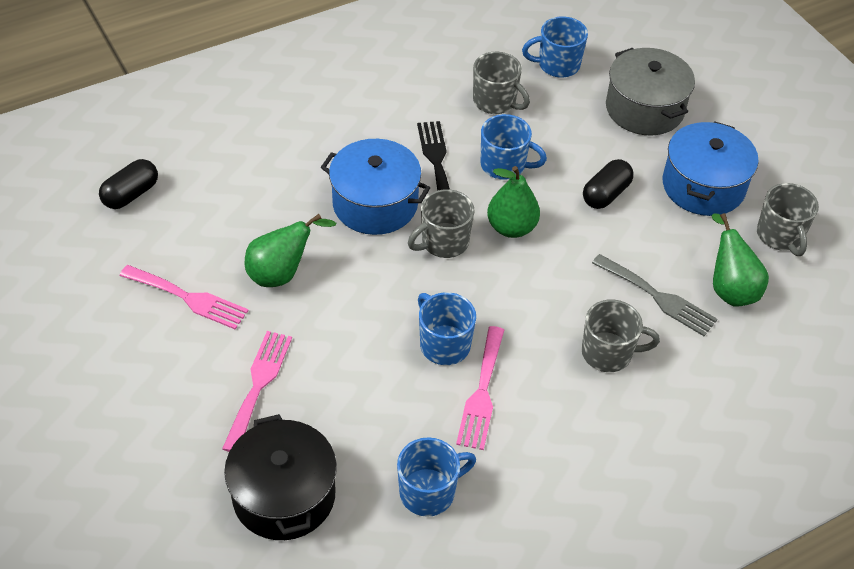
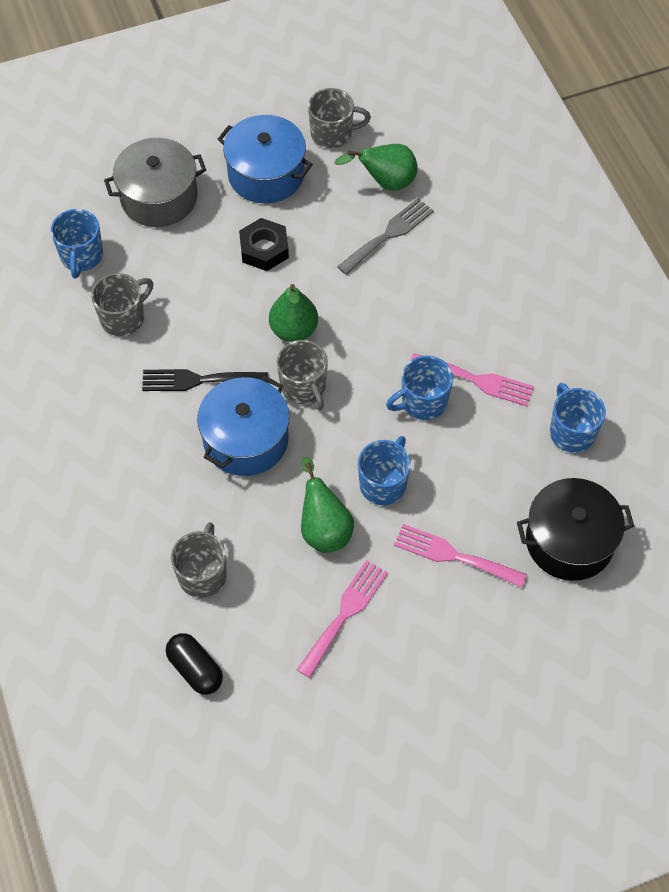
camera: 80 degrees left, 10 degrees up
(504, 165) = (213, 323): blue mug -> blue mug (383, 483)
(606, 194) = (264, 249): black capsule -> black nut
(608, 353) = (444, 281): grey mug -> grey mug (203, 574)

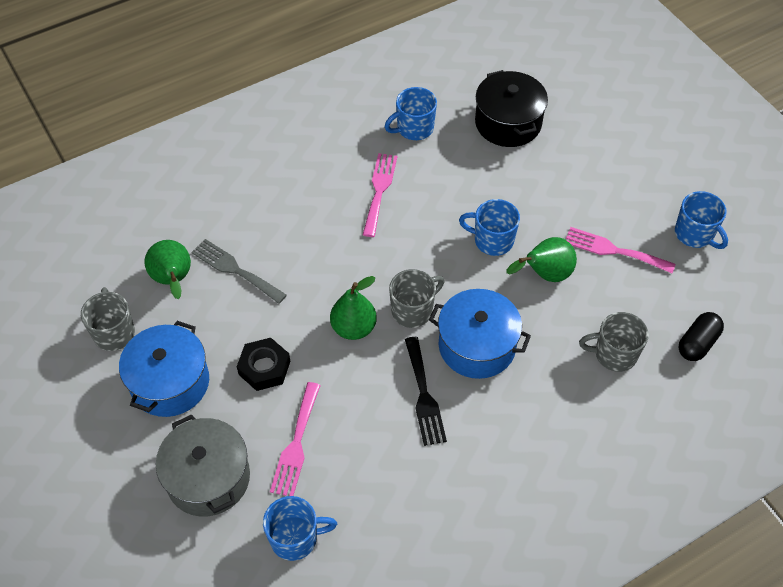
camera: 100 degrees left, 5 degrees down
(123, 318) = (366, 477): grey mug -> none
(422, 402) = (408, 224): blue mug -> blue mug (695, 234)
(453, 555) = (542, 188): pink fork -> pink fork (296, 444)

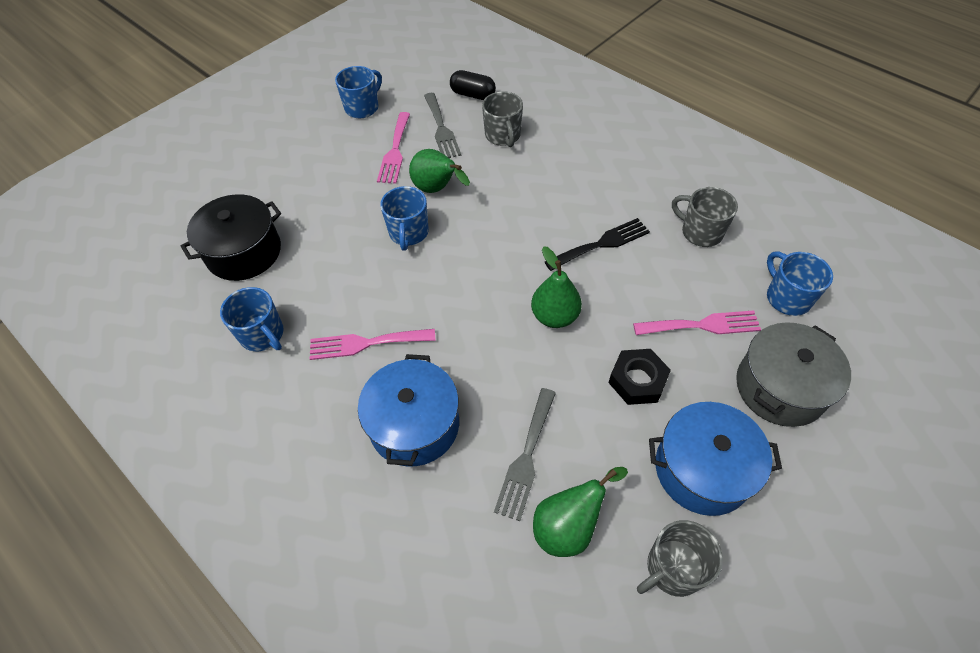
camera: 105 degrees left, 0 degrees up
(413, 310) = (514, 274): grey mug -> grey mug (700, 232)
(477, 345) = (533, 219): blue pot -> blue pot (414, 425)
(641, 299) = (441, 129): none -> grey fork

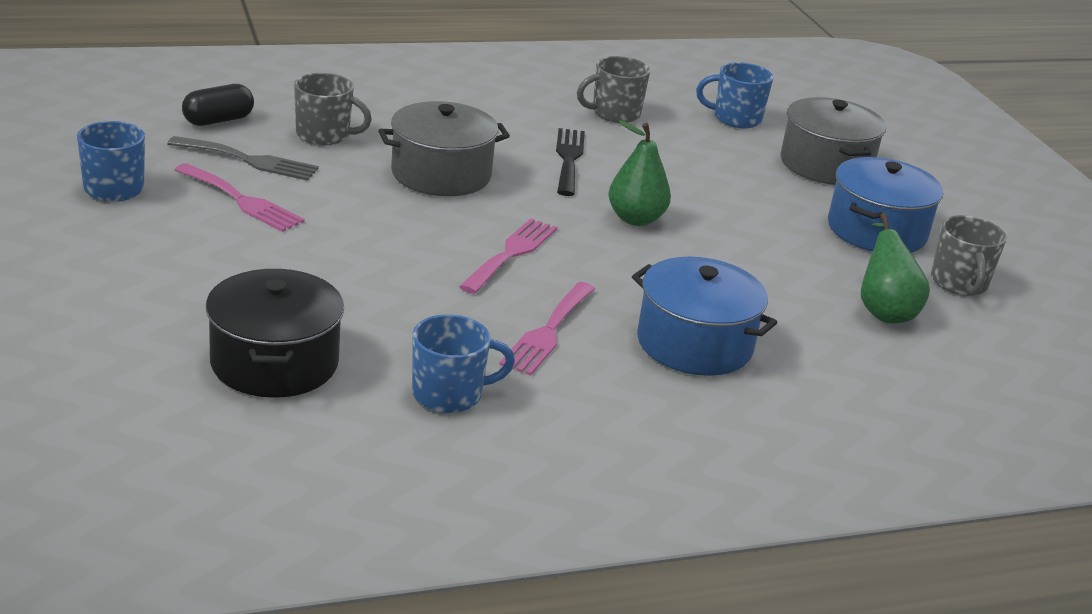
camera: 65 degrees left, 25 degrees down
(408, 233) = (404, 245): blue mug -> none
(437, 189) = (355, 203): green pear -> none
(511, 202) = (441, 174): none -> grey pot
(526, 457) = (792, 301): grey fork -> none
(637, 380) = (757, 215): black nut -> none
(702, 325) = (726, 163): pink fork -> pink fork (511, 253)

